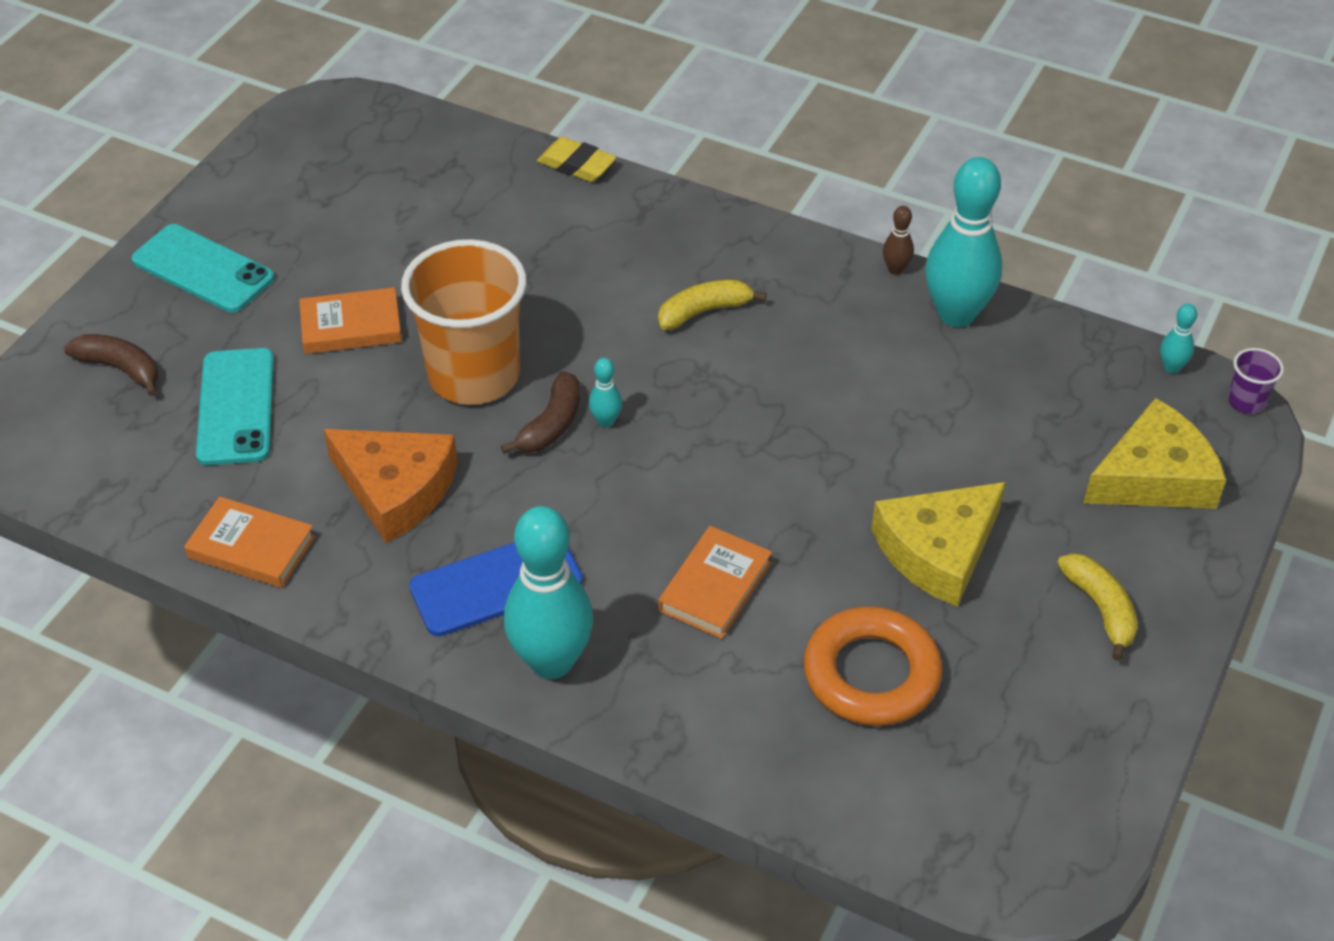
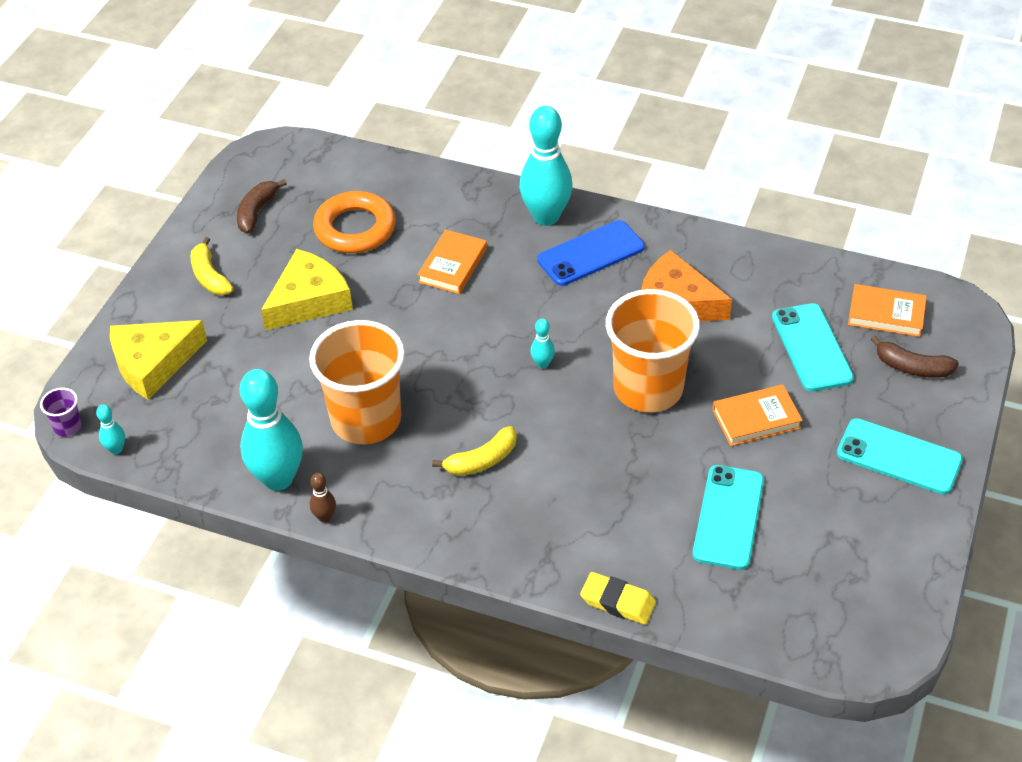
camera: 175 degrees right, 0 degrees up
(251, 547) = (754, 259): orange book -> orange book (886, 314)
(430, 228) = (728, 517): none -> turquoise phone
(551, 425) = (581, 357): brown banana -> brown banana (257, 212)
(848, 372) = (366, 420): none -> orange cup

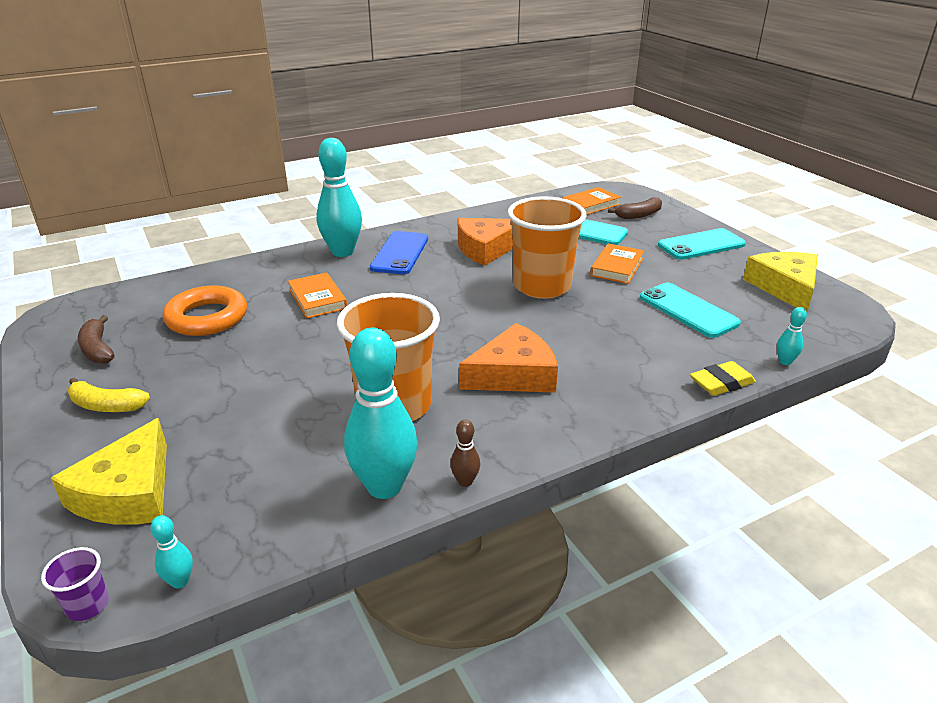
camera: 50 degrees left, 15 degrees down
(309, 300) = (230, 370): yellow cheese -> yellow cheese (784, 287)
(481, 460) = (514, 374): yellow banana -> orange cheese
(542, 364) = (462, 310): turquoise bowling pin -> turquoise bowling pin (785, 361)

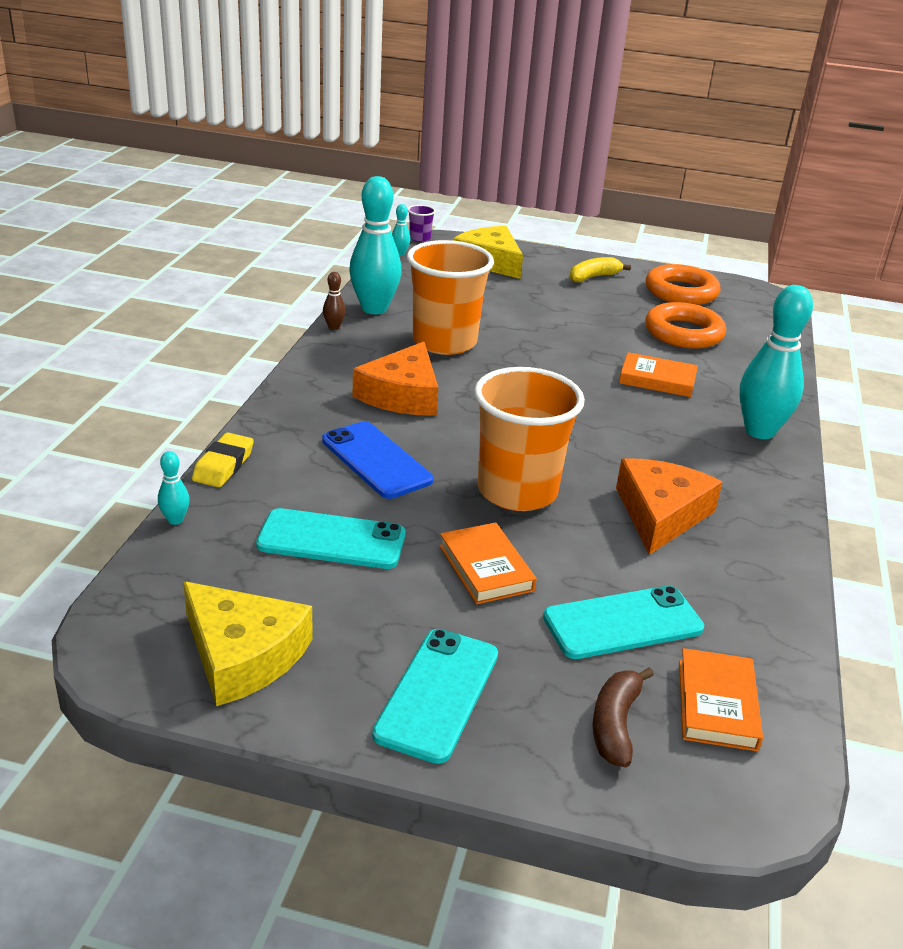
camera: 130 degrees right, 0 degrees up
(97, 349) = (681, 292): brown banana -> orange ring
(400, 253) = (715, 458): blue phone -> blue phone (376, 460)

